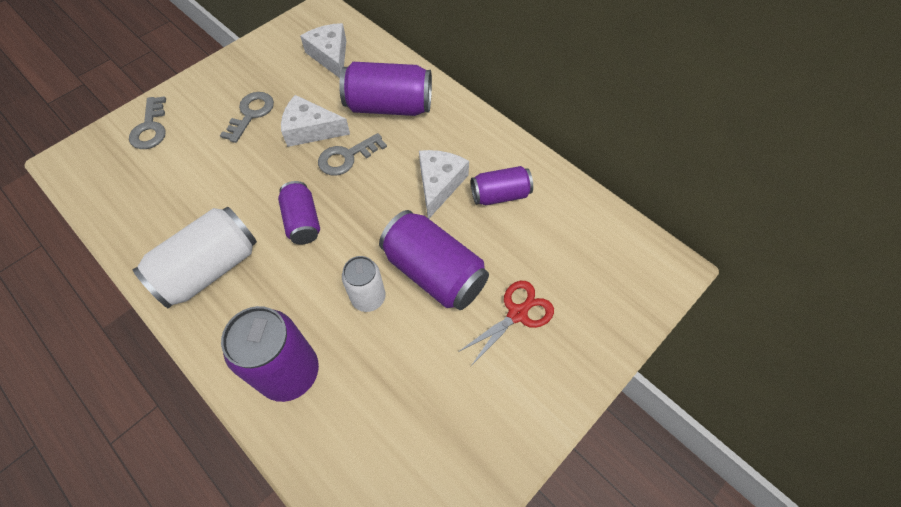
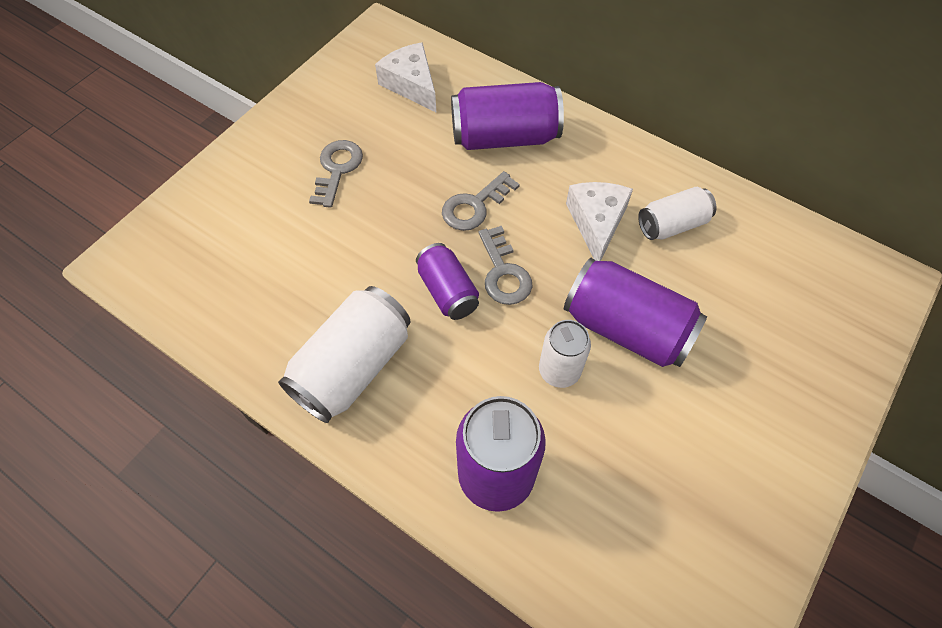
camera: 10 degrees left, 0 degrees up
(150, 128) = (215, 204): grey key -> grey key (503, 273)
(310, 130) = (418, 179): white cheese -> none
(500, 195) = (672, 225): purple can -> white can
(517, 314) = (738, 361): red scissors -> none

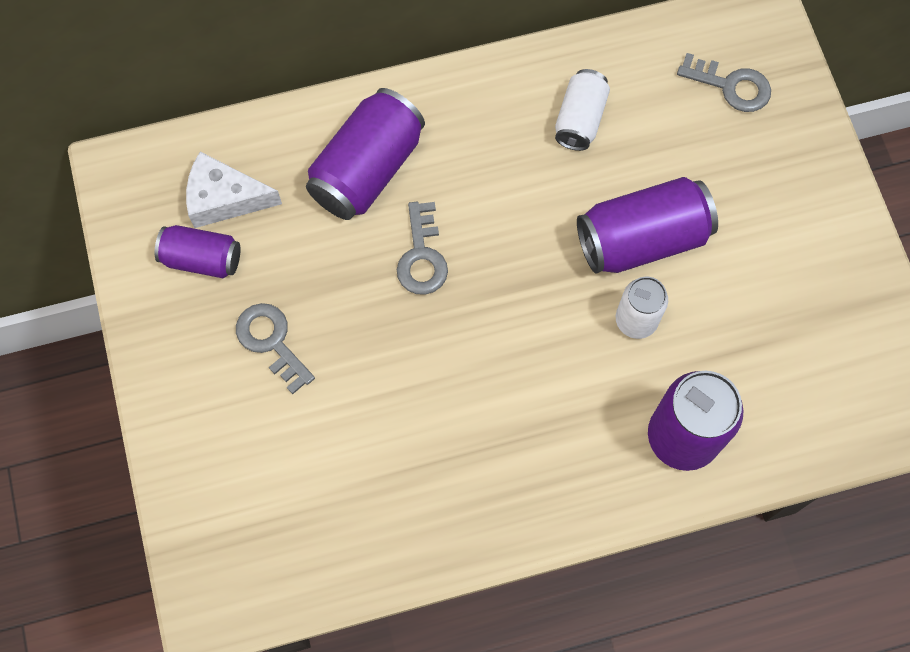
camera: 50 degrees left, 10 degrees up
(353, 367) = (499, 476): white can -> none
(448, 291) = (491, 347): purple can -> purple can (202, 259)
(503, 273) = (511, 288): grey key -> grey key (731, 86)
(596, 222) = (526, 174): white cheese -> none

